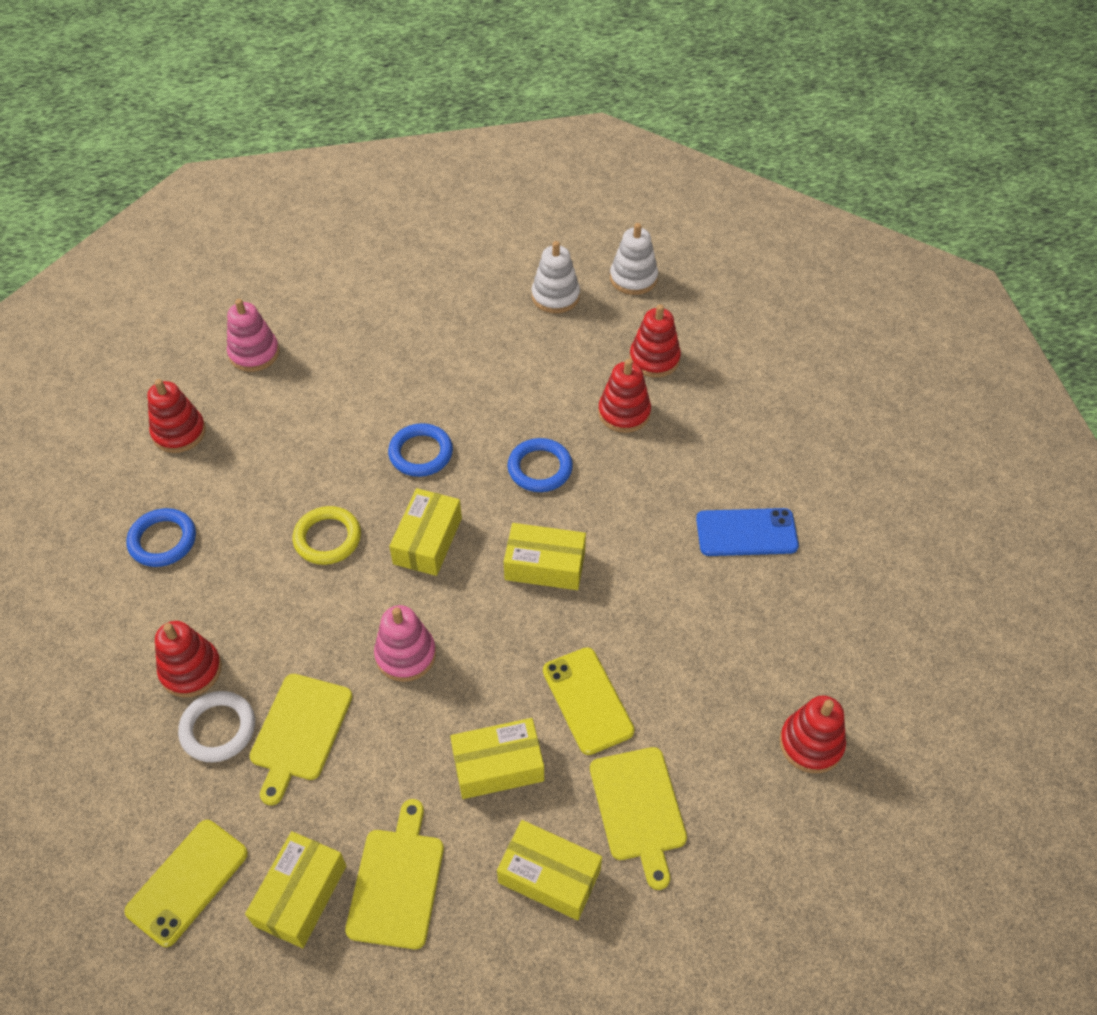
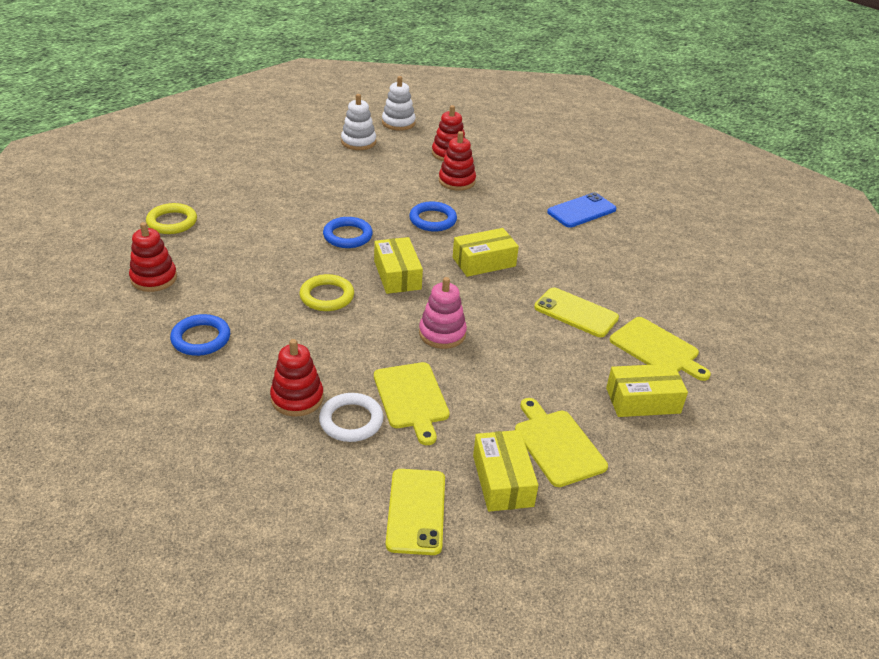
camera: 35 degrees left, 15 degrees down
(254, 353) = (172, 222): pink stacking toy -> yellow ring
(498, 766) = (557, 363): yellow box -> none
(811, 744) = (712, 285): red stacking toy -> none

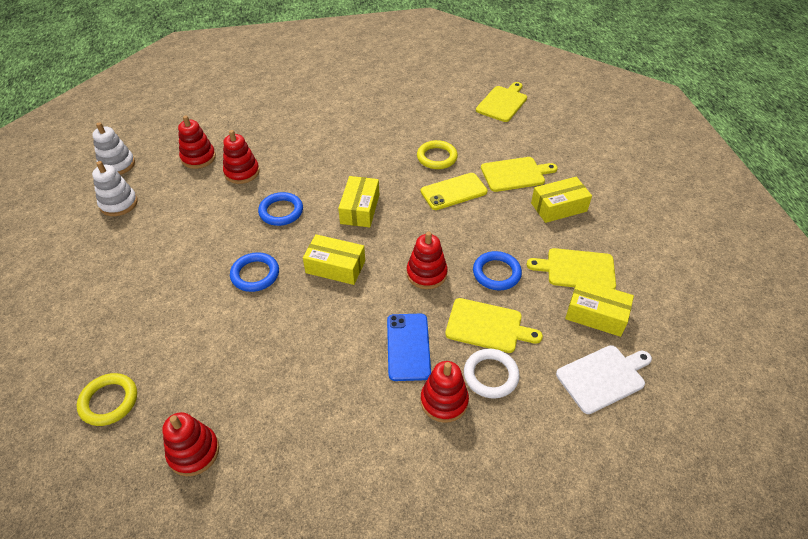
camera: 55 degrees left, 10 degrees up
(201, 338) = (318, 444): blue ring -> blue ring (496, 273)
(327, 296) = (327, 325): yellow ring -> yellow ring (437, 157)
(416, 511) = (603, 377): yellow phone -> white cutting board
(442, 333) = (426, 274): pink stacking toy -> red stacking toy
(581, 211) = (343, 128): blue phone -> blue phone (408, 346)
(643, 400) = (558, 207): yellow box -> yellow box turned 45 degrees clockwise
(768, 300) = (502, 103): none -> yellow cutting board

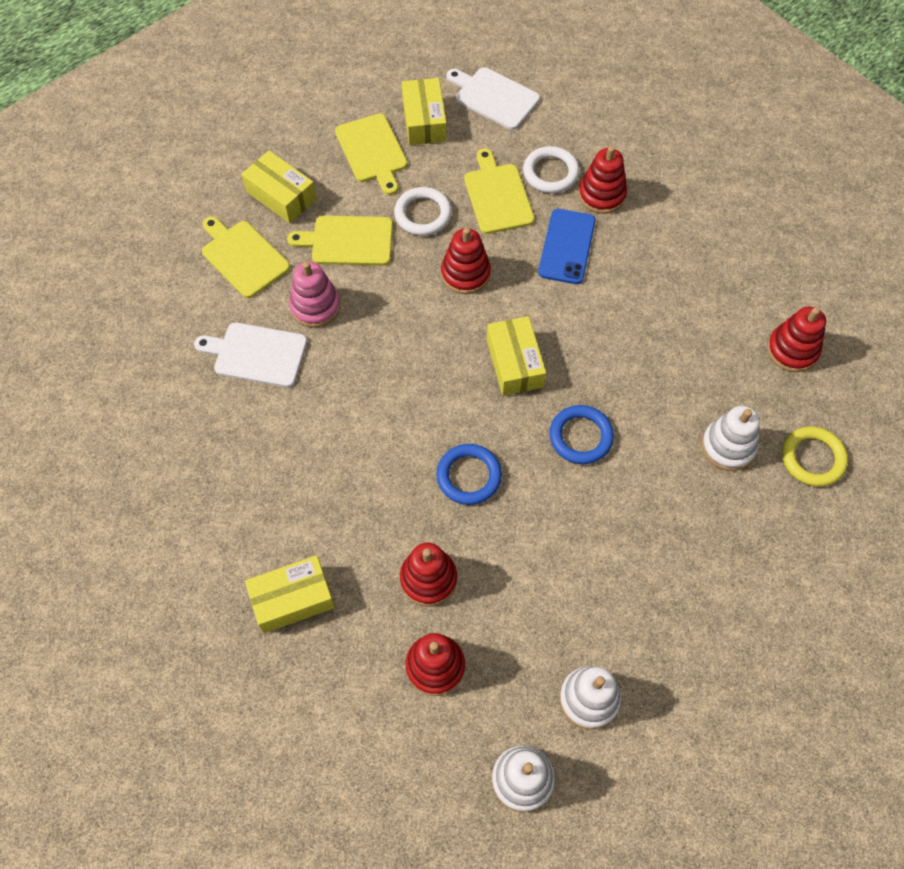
camera: 120 degrees left, 15 degrees up
(170, 352) = (728, 446): none -> white stacking toy
(360, 209) = (408, 390): yellow box -> yellow box (292, 599)
(408, 346) = (567, 246): blue phone -> blue phone turned 45 degrees counterclockwise
(437, 157) = (256, 354): yellow ring -> white cutting board
(453, 192) = (315, 306): yellow phone -> pink stacking toy
(496, 273) = (423, 214): blue ring -> white ring
(502, 103) = (82, 330): yellow cutting board -> yellow cutting board (348, 241)

